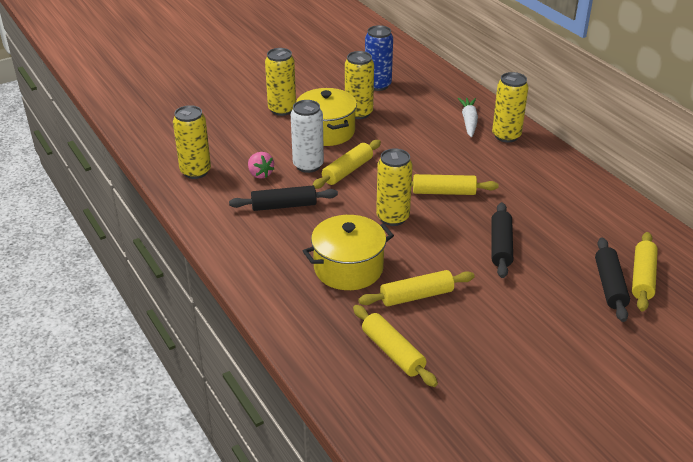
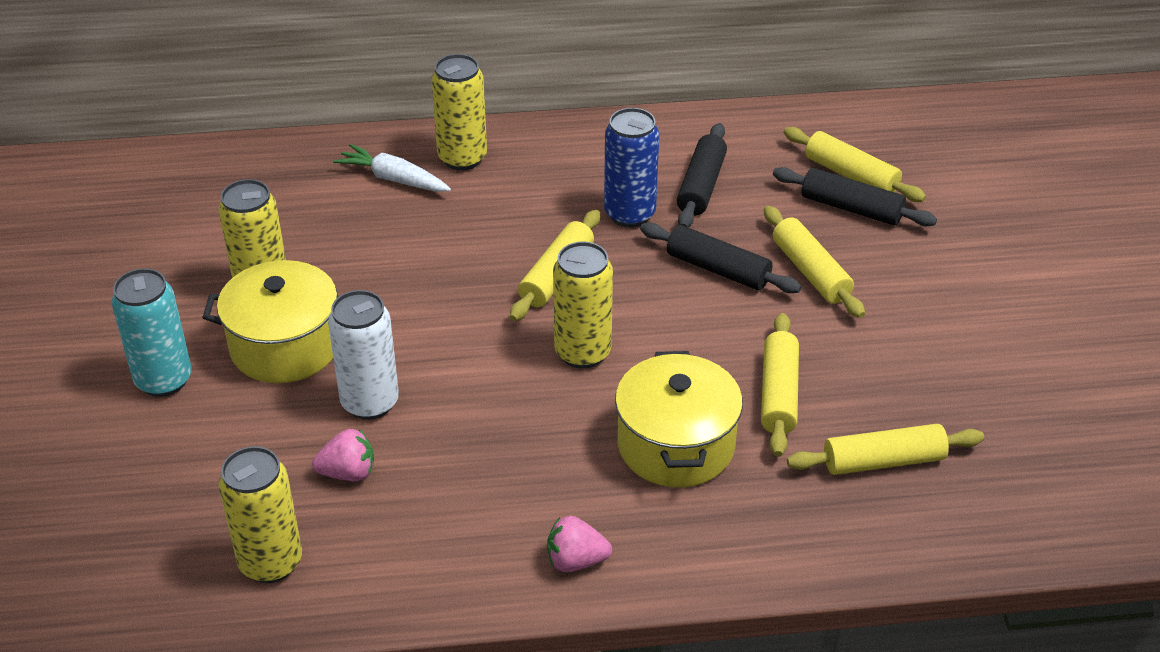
camera: 65 degrees left, 5 degrees up
(247, 257) = (576, 561): none -> pink strawberry
(282, 109) = (163, 380): yellow can -> turquoise can
(284, 206) = (465, 470): black rolling pin -> black rolling pin (701, 186)
(347, 171) = (423, 360): yellow rolling pin -> yellow rolling pin (811, 272)
(378, 85) = (196, 235): blue can -> blue can (629, 214)

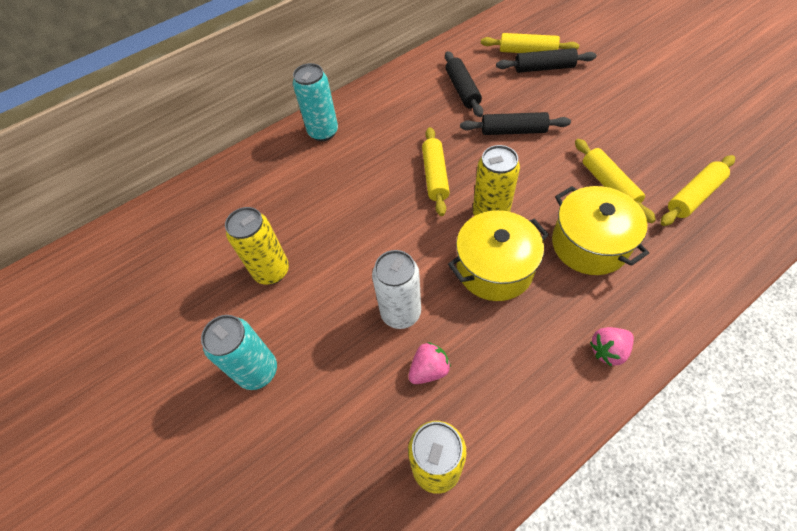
camera: 25 degrees left, 15 degrees up
(285, 346) = (317, 303): yellow pot -> yellow pot (494, 269)
(394, 179) = (295, 163): white carrot -> none
(462, 158) = (323, 132): yellow can -> turquoise can
(629, 214) = (441, 122): blue can -> none
(811, 272) = (558, 110): yellow rolling pin -> none

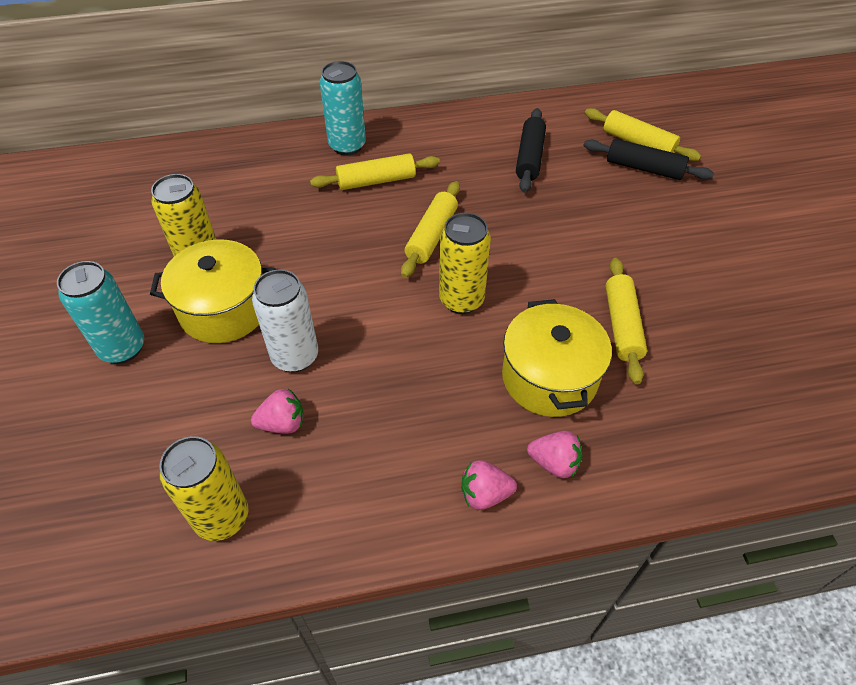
camera: 20 degrees right, 5 degrees down
(494, 269) = (424, 356): yellow pot -> yellow pot (224, 309)
(513, 131) = (554, 223): black rolling pin -> none
(636, 304) = (554, 463): none -> pink strawberry
(693, 196) = (717, 379): yellow rolling pin -> yellow rolling pin (376, 181)

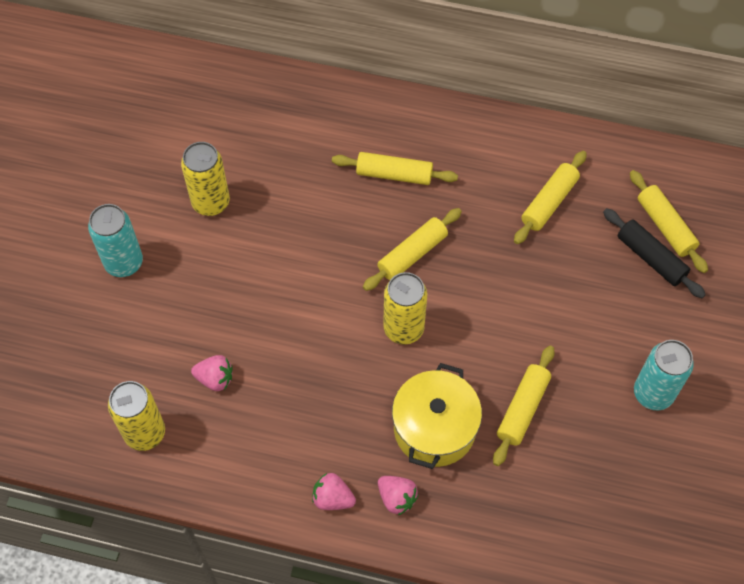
camera: 25 degrees right, 10 degrees up
(224, 309) = (211, 258): yellow pot -> none
(295, 356) = (248, 325): white can -> none
(347, 146) = (387, 122): turquoise can -> turquoise can (653, 393)
(530, 157) = (549, 202): black rolling pin -> yellow rolling pin

